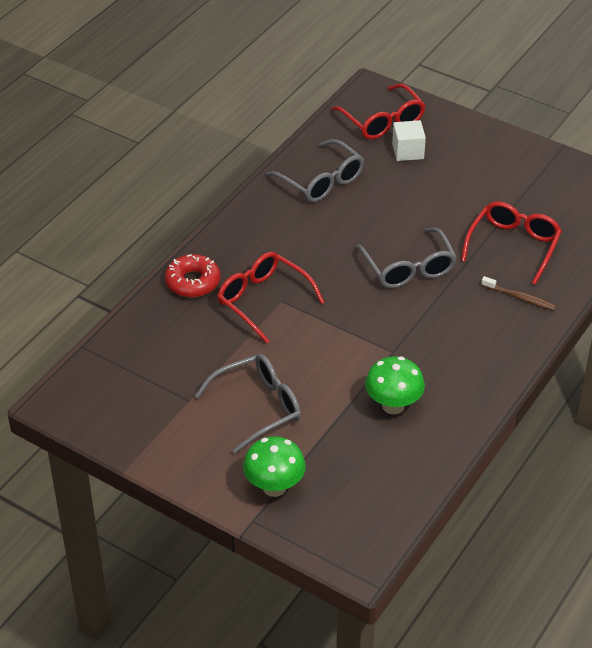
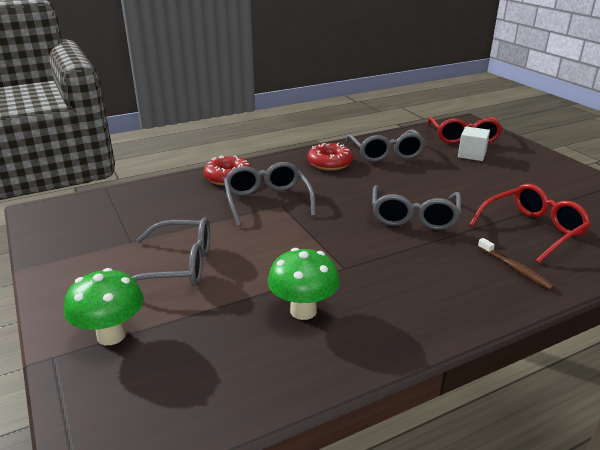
camera: 30 degrees right, 15 degrees down
(263, 301) = (267, 201): red glasses -> grey glasses
(277, 219) = (330, 163): none -> red donut

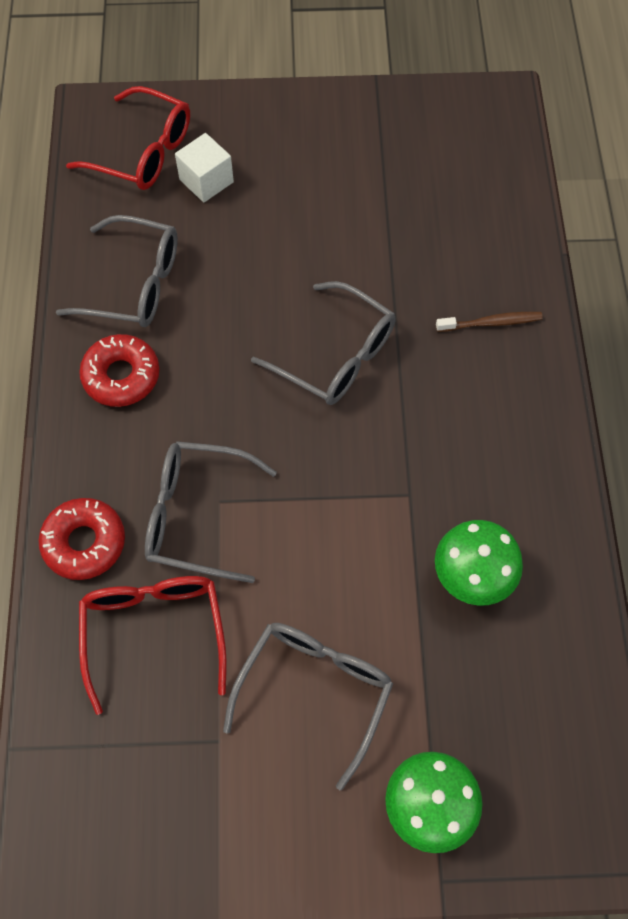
camera: 65 degrees left, 35 degrees up
(532, 230) = (429, 252): red glasses -> red glasses (154, 633)

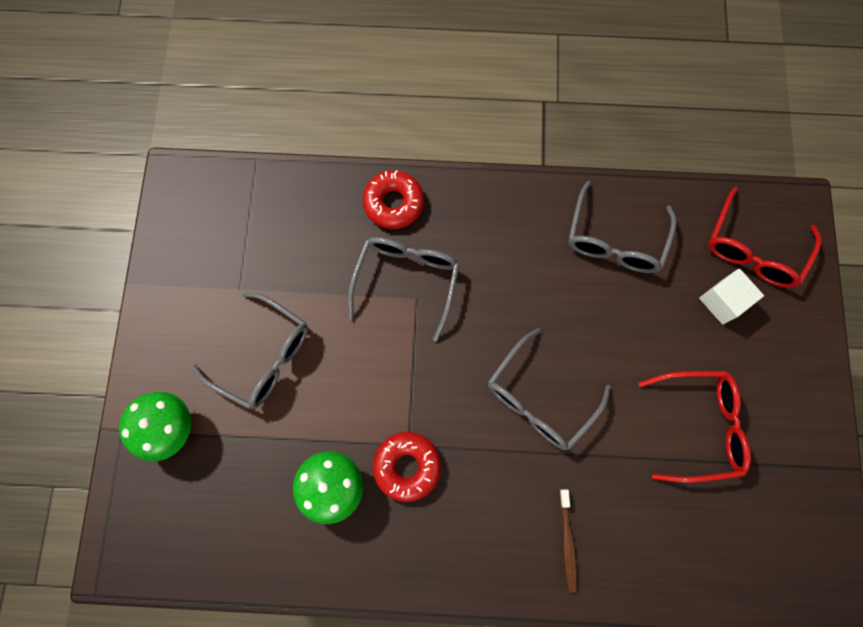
camera: 95 degrees right, 10 degrees up
(121, 376) = (529, 229): red donut -> red donut (407, 466)
(154, 633) = (321, 249): red glasses -> red glasses (698, 426)

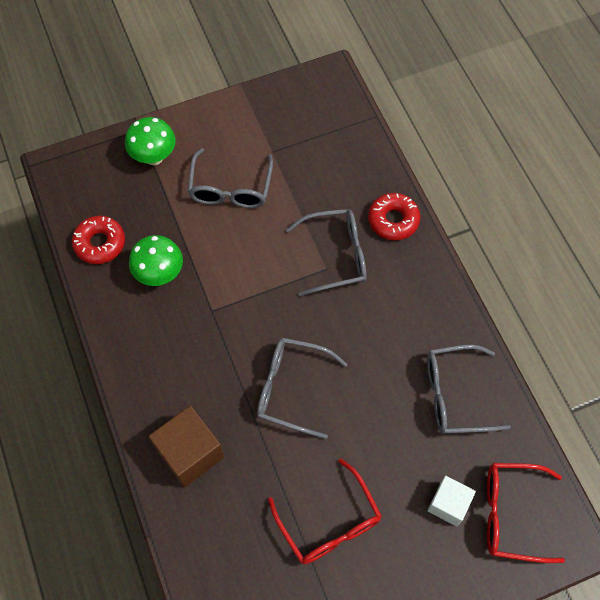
camera: 65 degrees right, 10 degrees down
(407, 466) = (196, 316): red donut -> red donut (100, 243)
(567, 542) = (190, 453): brown toothbrush -> brown cube

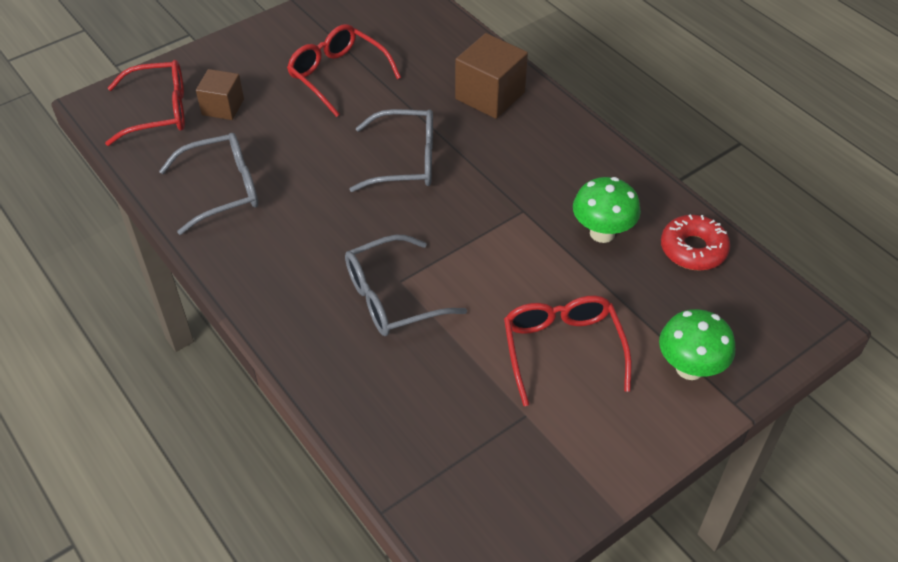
camera: 165 degrees right, 15 degrees down
(230, 188) = (562, 350): grey glasses -> red glasses
(393, 220) = (324, 357): red donut -> none
(448, 504) = (223, 107): white cube -> brown cube

